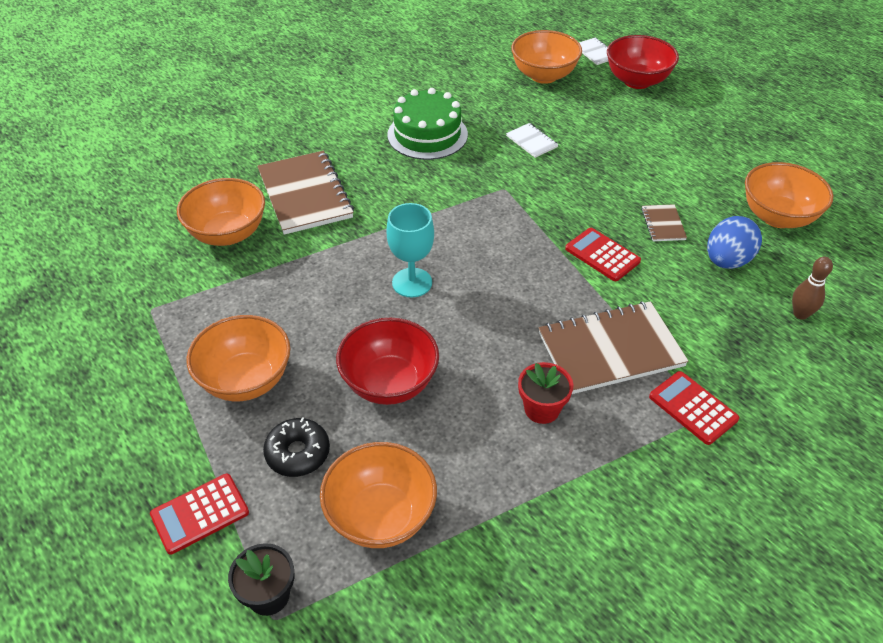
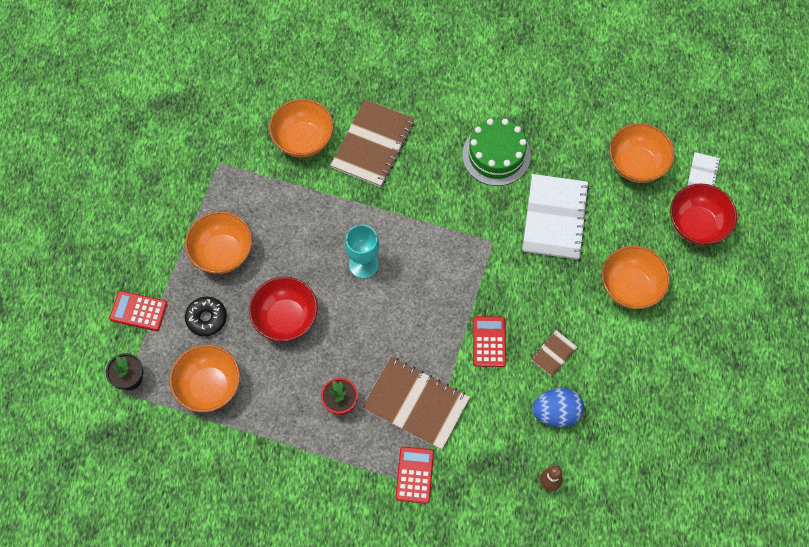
camera: 45 degrees right, 20 degrees up
(531, 141) = (555, 218): white notebook -> white notebook, size x2.16
(777, 217) = (632, 413): orange bowl -> orange bowl (630, 287)

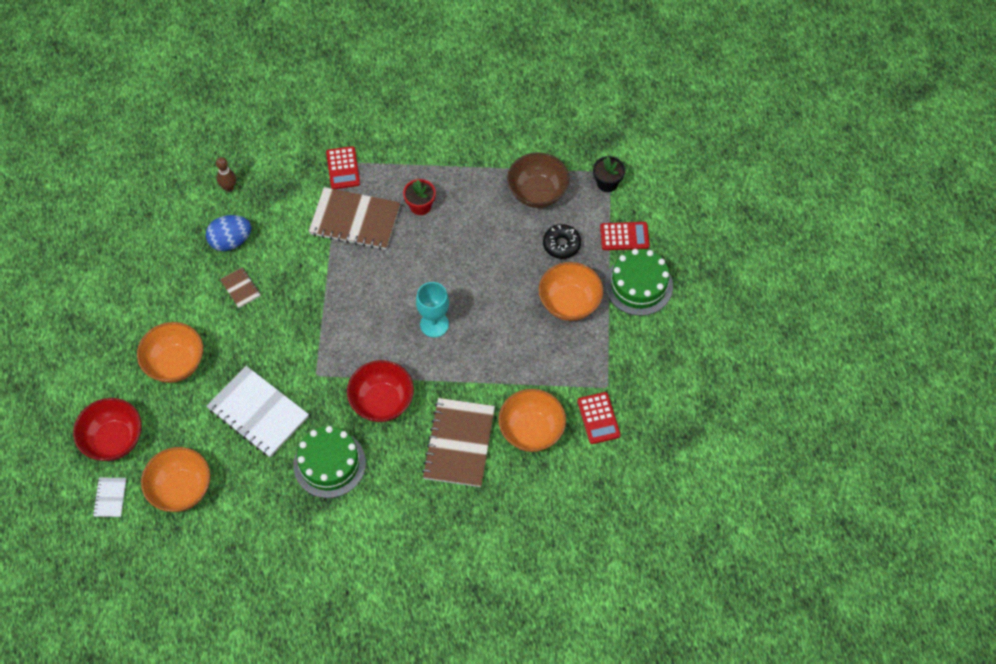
camera: 165 degrees right, 5 degrees down
(147, 254) = (638, 285): none -> green cake
(209, 386) = (537, 193): orange bowl -> brown bowl
(286, 318) = (490, 261): red bowl -> red bowl (382, 402)
(489, 341) = (301, 284): red calculator -> red calculator (598, 418)
(553, 353) = (240, 288): brown notebook -> brown notebook turned 60 degrees counterclockwise
(555, 218) = (258, 413): white notebook -> white notebook turned 45 degrees counterclockwise

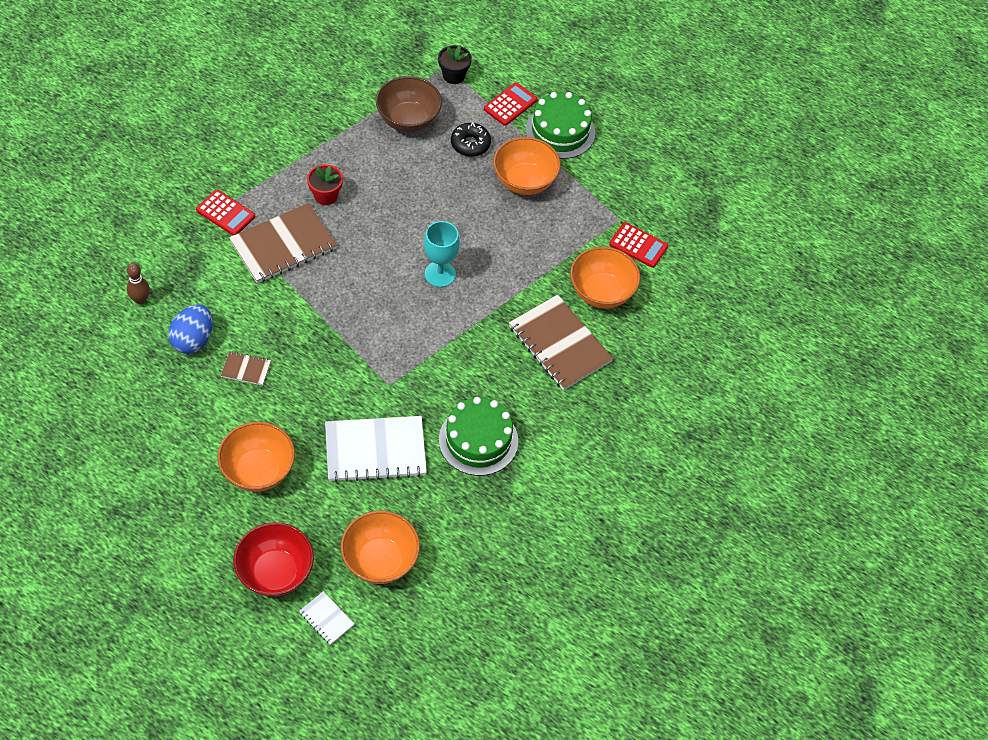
camera: 50 degrees left, 5 degrees down
(382, 402) = (466, 362): red bowl -> none

